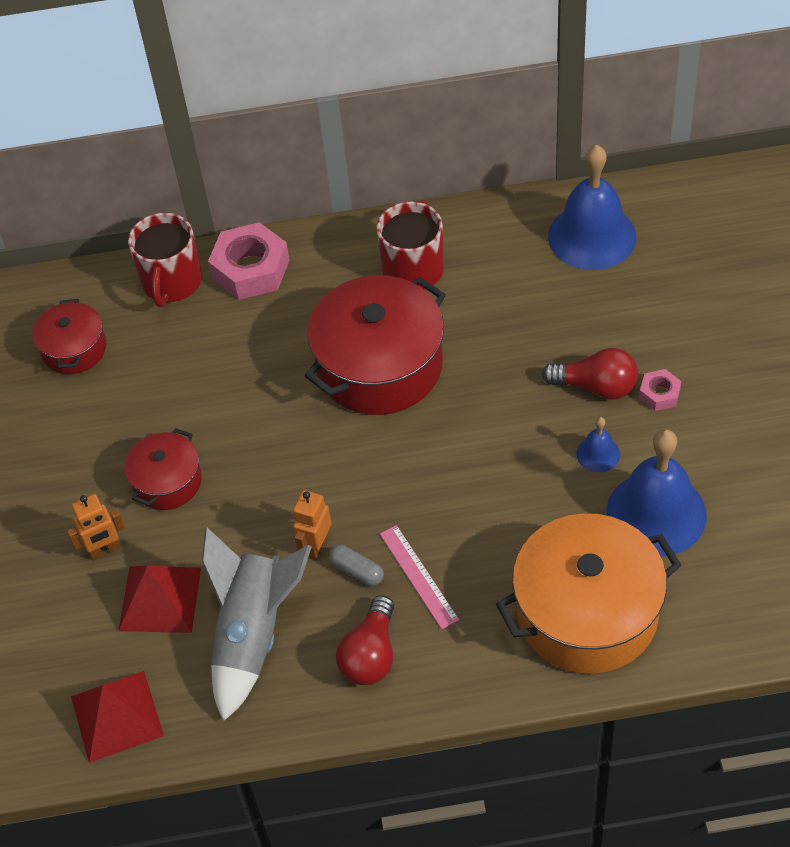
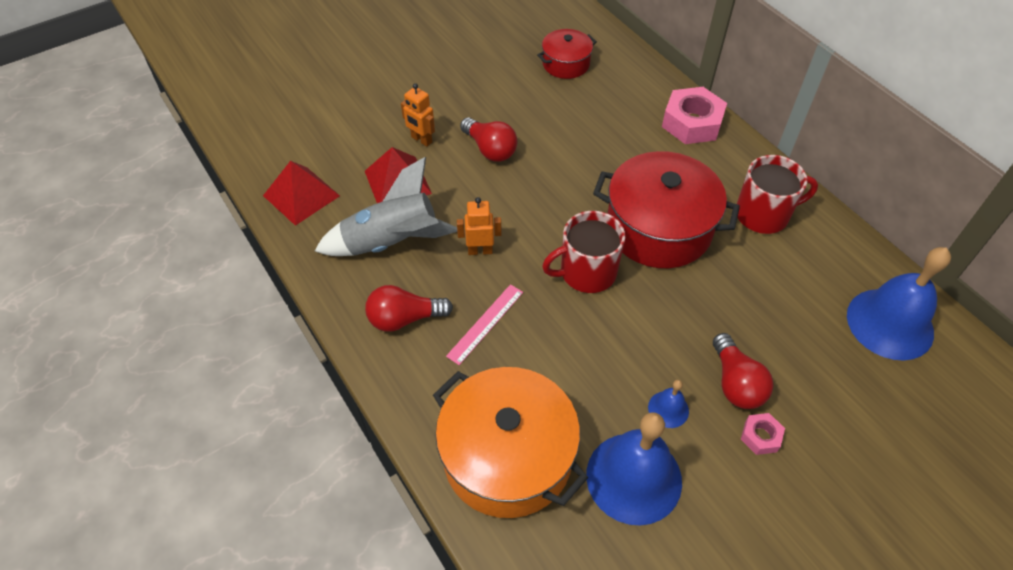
camera: 60 degrees right, 0 degrees up
(167, 481) = (490, 149): red pot -> red light bulb
(172, 282) = (651, 88): red mug -> red mug (586, 272)
(357, 570) = (472, 283): grey capsule -> none

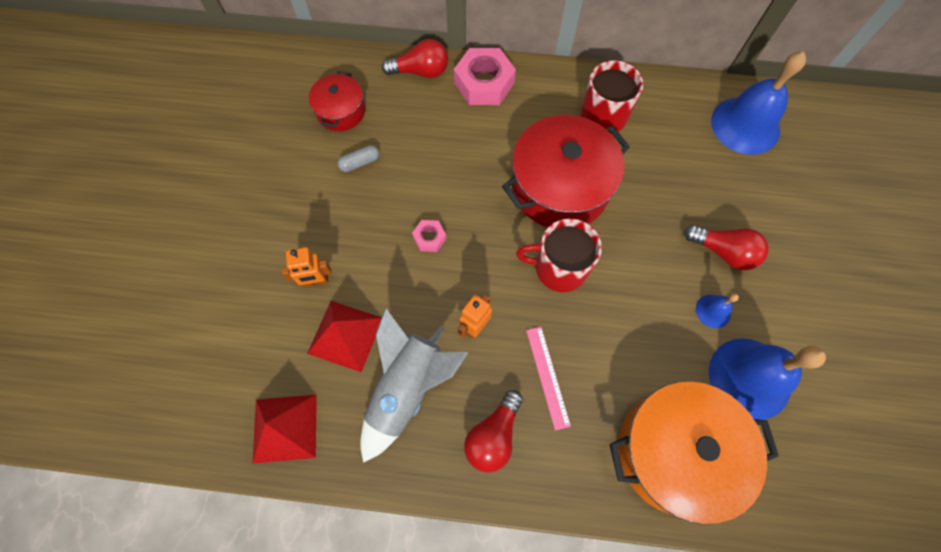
camera: 50 degrees left, 15 degrees up
(490, 149) = (378, 237): red light bulb -> red light bulb (421, 71)
(537, 101) = (360, 163): none -> grey capsule
(586, 272) = (559, 268): red mug -> red mug turned 75 degrees clockwise
(760, 436) = (772, 272): pink nut -> pink nut (429, 238)

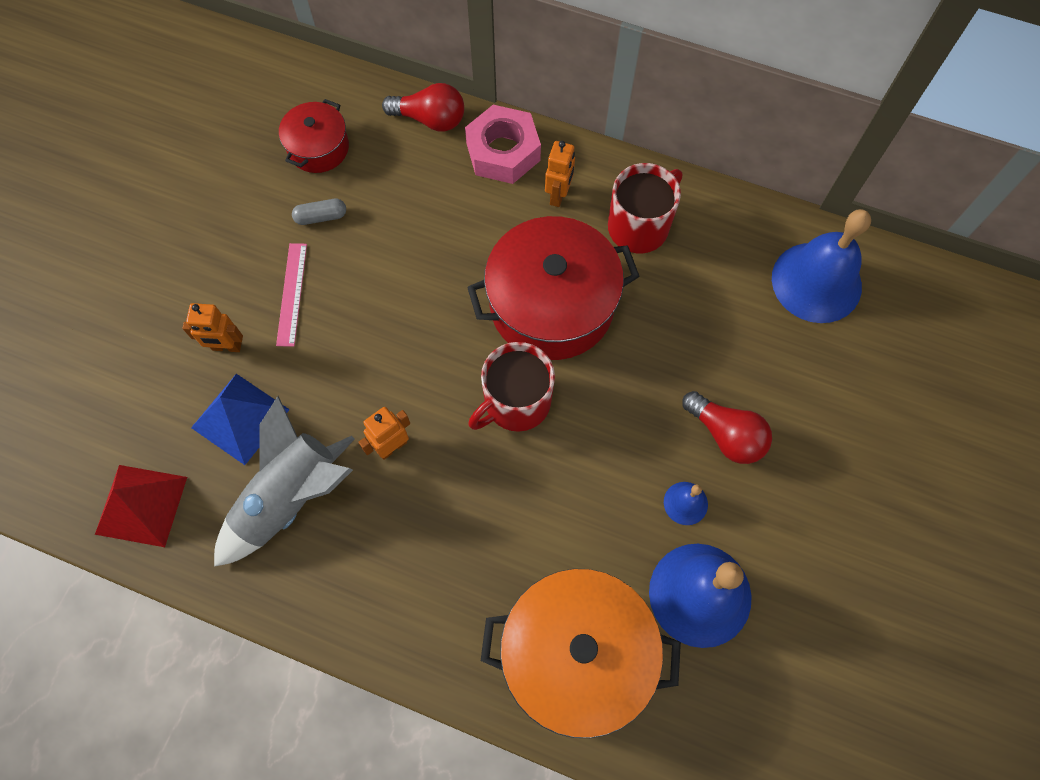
camera: 15 degrees right, 0 degrees up
(345, 335) = (240, 418): red pyramid -> blue pyramid
(429, 238) = (373, 328): pink nut -> none
(493, 436) = (371, 578): red light bulb -> none
(536, 106) = (558, 195): none -> orange robot
(547, 376) = (457, 527): pink ruler -> pink ruler (292, 294)
(559, 268) = (515, 403): red mug -> red mug turned 60 degrees counterclockwise

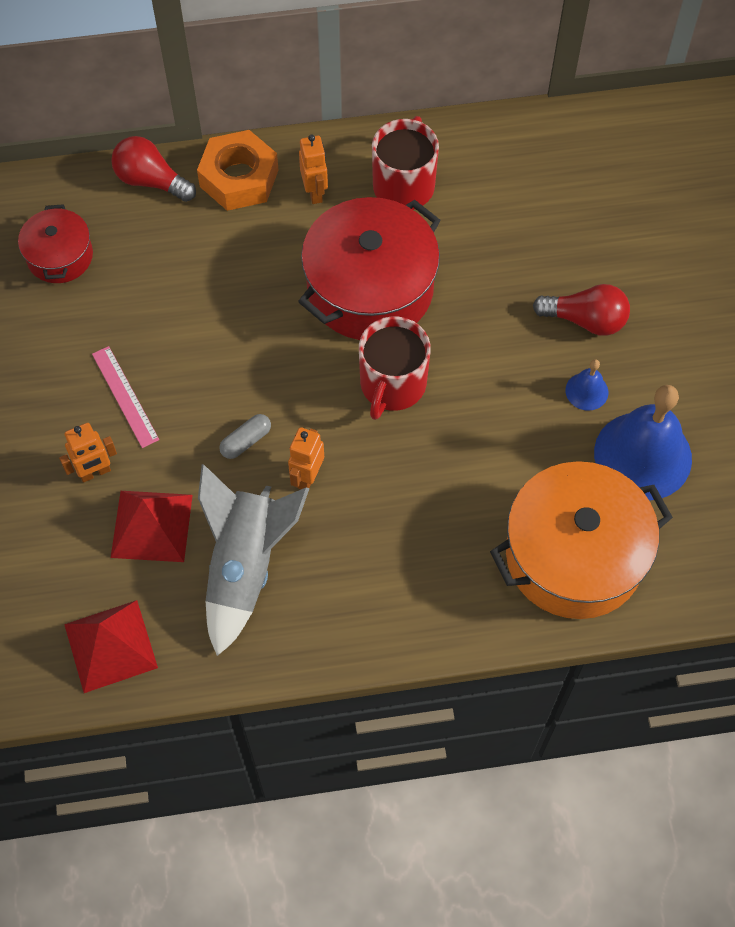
camera: 30 degrees left, 5 degrees down
(240, 418) = (152, 526): blue pyramid -> red pyramid
(321, 217) = (106, 316): grey capsule -> grey capsule (246, 441)
(430, 119) = (151, 181): red light bulb -> red light bulb turned 135 degrees counterclockwise
(503, 152) = (239, 178): pink nut -> orange nut
(816, 282) = (583, 159): blue bell -> none

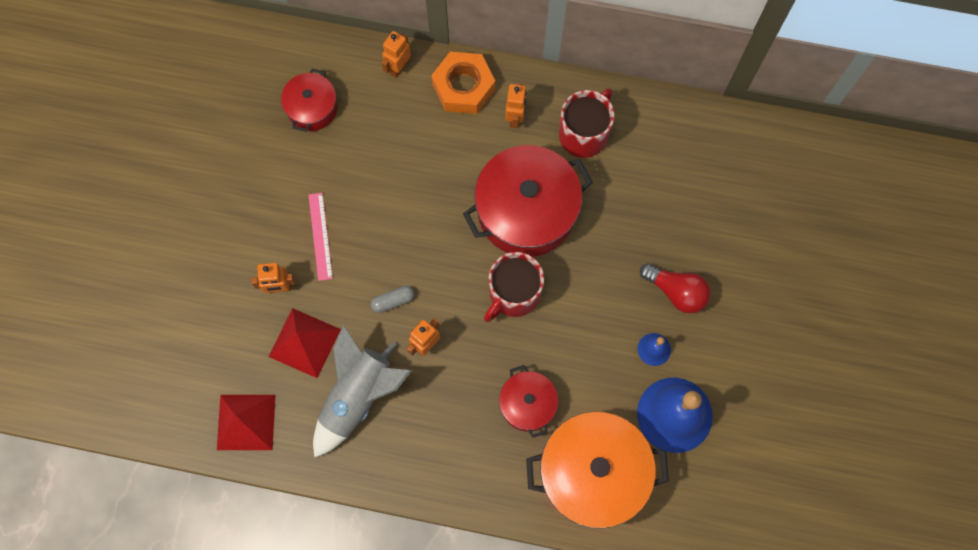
camera: 20 degrees right, 10 degrees up
(151, 181) = (398, 68): red light bulb -> orange robot
(461, 503) = (527, 404): none -> red pot

